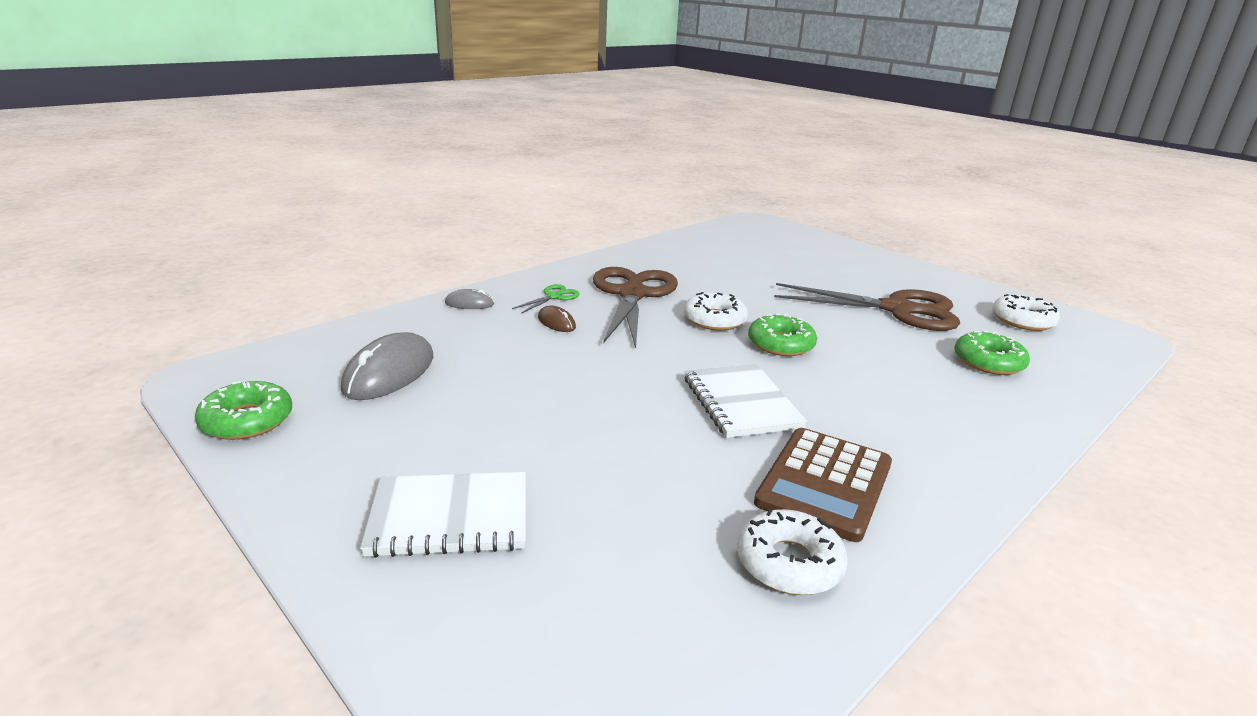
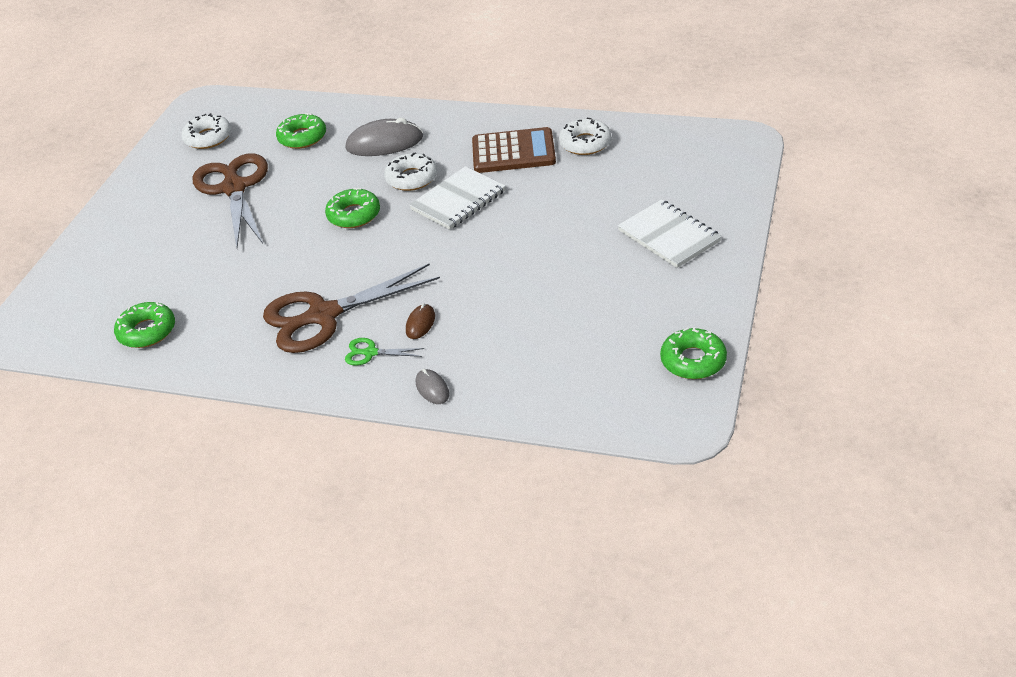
camera: 115 degrees left, 15 degrees up
(389, 373) = (579, 348): grey mouse -> grey mouse (384, 143)
(706, 246) = (147, 331): none -> green donut
(714, 320) = (337, 256): white donut -> white donut (411, 178)

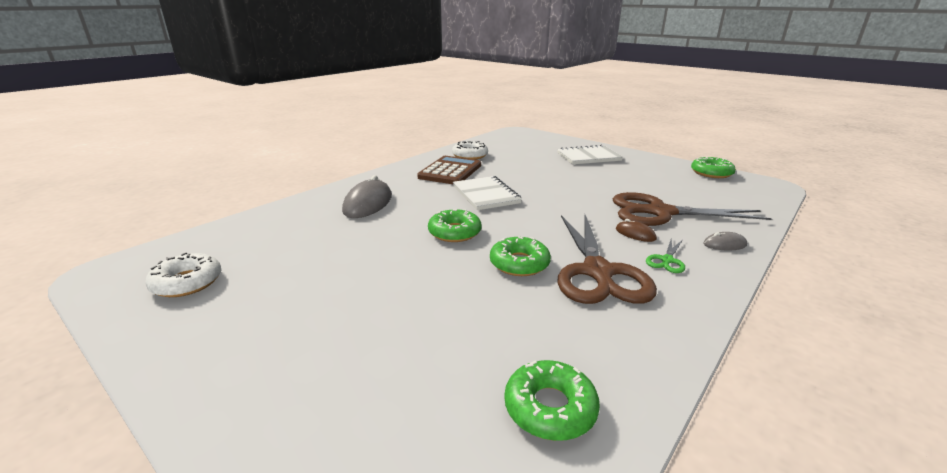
camera: 70 degrees left, 15 degrees down
(234, 188) = (318, 283): brown scissors -> brown scissors (660, 212)
(302, 137) = (294, 232): green donut -> green donut (519, 263)
(411, 178) = (434, 203): white donut -> none

